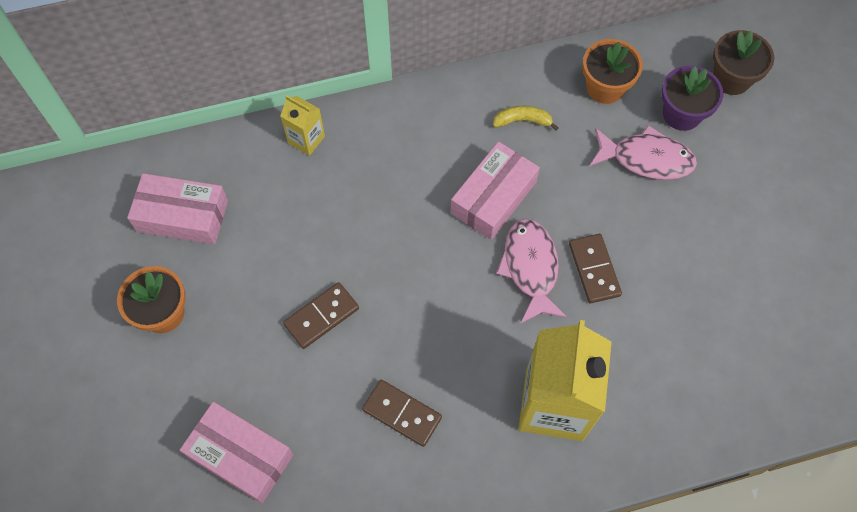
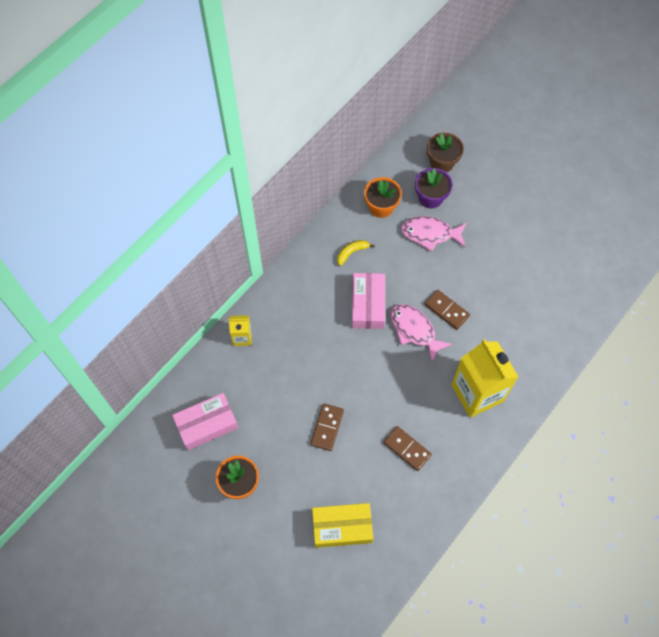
camera: 35 degrees left, 0 degrees up
(240, 456) = (342, 527): pink box -> yellow box
(402, 414) = (407, 449): brown domino -> brown domino turned 45 degrees clockwise
(646, 159) = (430, 234): pink fish -> pink fish turned 150 degrees counterclockwise

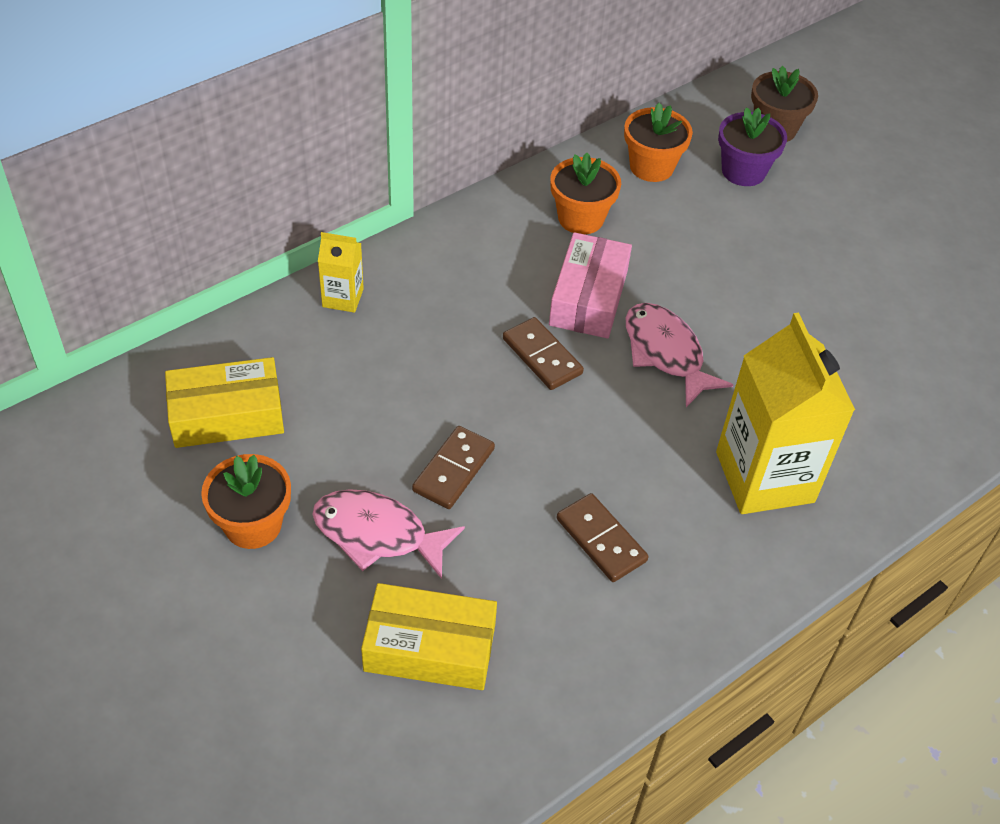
camera: 10 degrees right, 15 degrees down
(206, 424) = (227, 415): pink box -> yellow box
(351, 252) = (581, 218): yellow banana -> orange flower pot
(430, 234) = (730, 220): pink fish -> pink fish (377, 534)
(446, 310) = (734, 336): brown domino -> brown domino (542, 356)

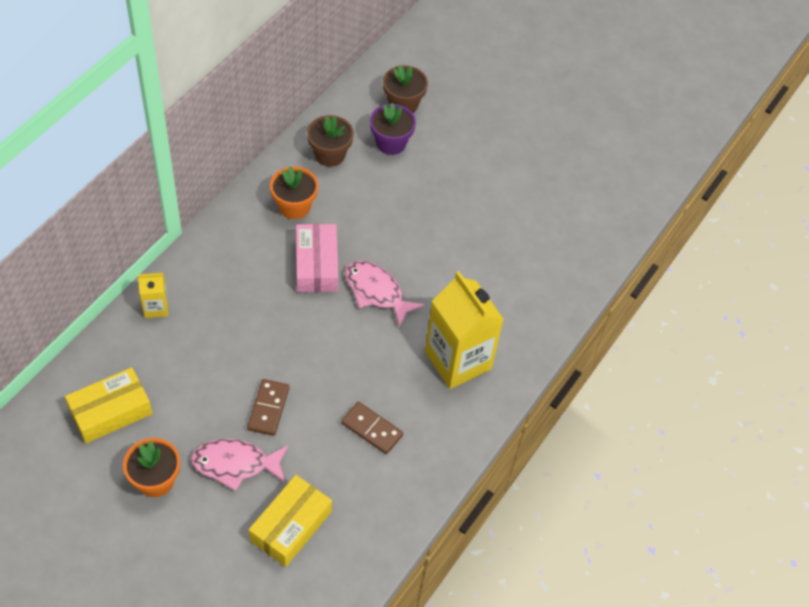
camera: 20 degrees left, 5 degrees up
(430, 648) = (291, 526): yellow box -> yellow box turned 45 degrees counterclockwise
(542, 356) = (299, 315): brown domino -> none
(651, 167) = (330, 154): orange flower pot -> brown flower pot

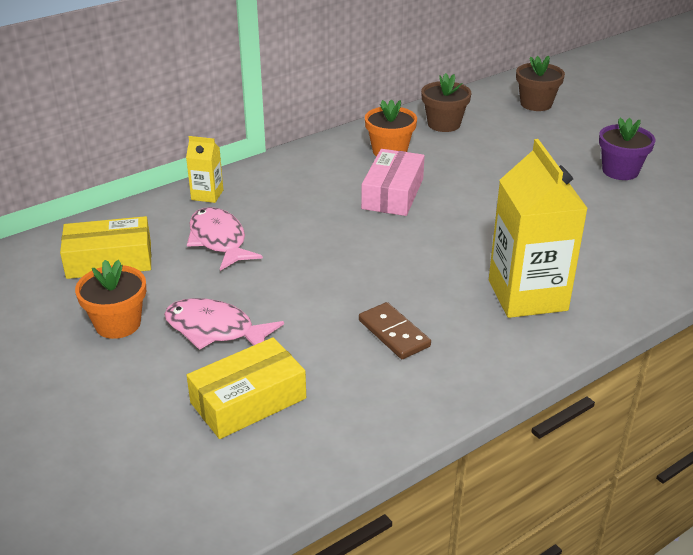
camera: 25 degrees right, 20 degrees down
(268, 409) = (280, 291): brown domino -> none
(376, 292) = (450, 224): pink fish -> pink fish (219, 240)
(391, 143) = (512, 126): purple flower pot -> purple flower pot (620, 171)

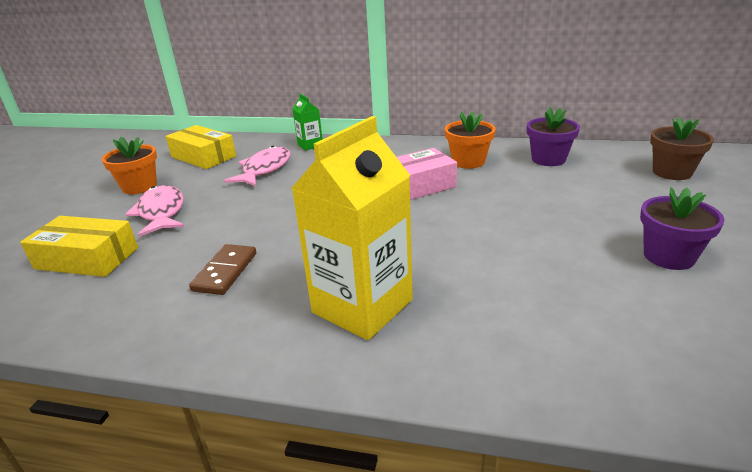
camera: 50 degrees right, 5 degrees down
(207, 195) = (310, 145): yellow carton -> green carton
(444, 124) = (548, 159): brown flower pot -> purple flower pot

